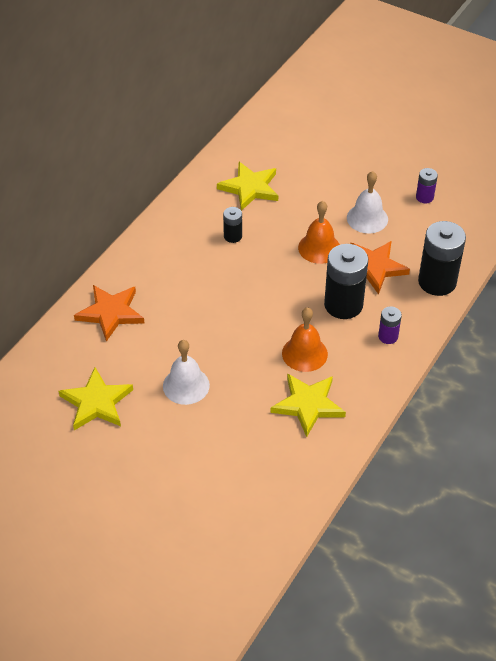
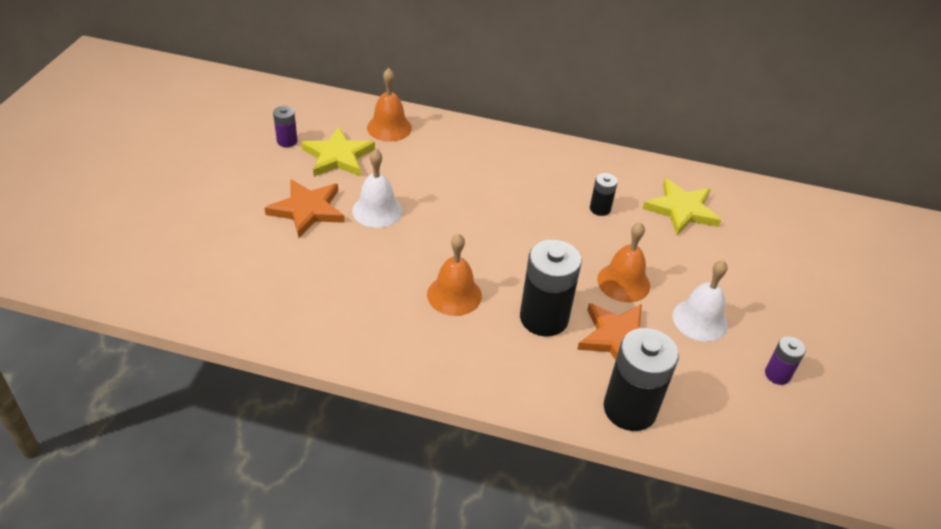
camera: 70 degrees right, 5 degrees down
(66, 354) = (389, 127): none -> orange bell
(111, 313) = (451, 144): orange star -> orange star (307, 210)
(308, 405) = (379, 309): yellow star -> none
(388, 336) = (511, 369): purple battery -> purple battery (287, 141)

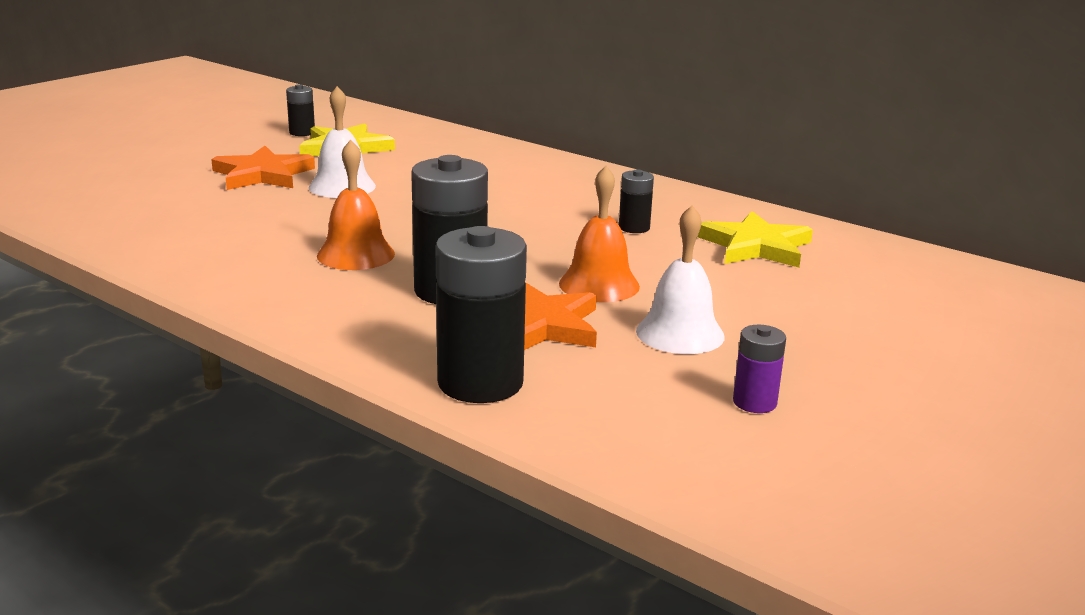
camera: 25 degrees right, 20 degrees down
(287, 141) = (302, 132): purple battery -> black battery
(389, 127) = (430, 140): orange bell -> none

